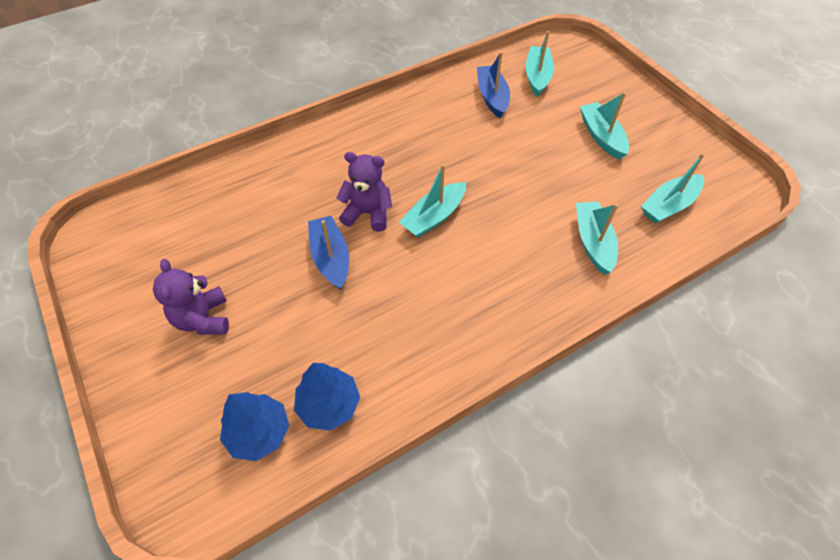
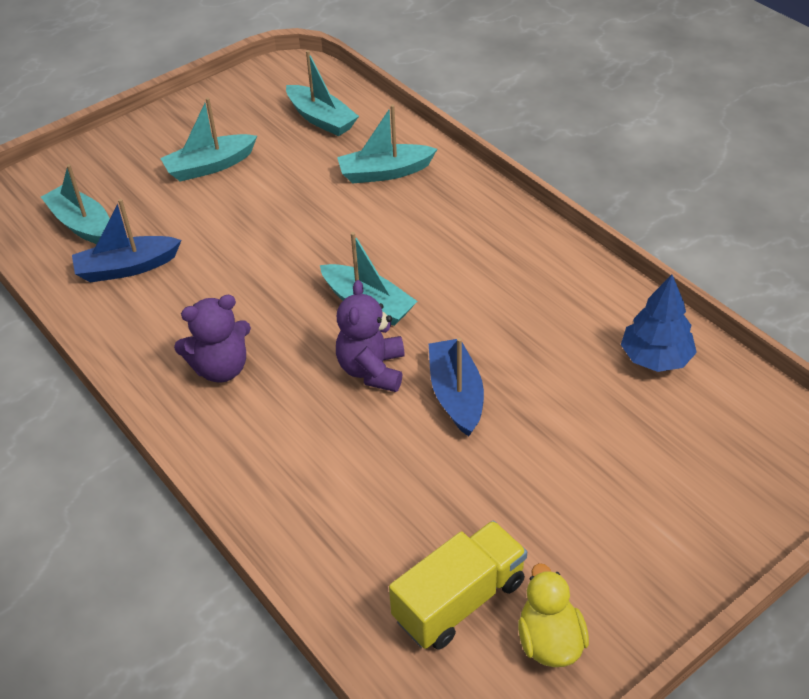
camera: 95 degrees left, 10 degrees down
(121, 278) = (549, 641): none -> yellow duck
(170, 237) = (459, 600): none -> yellow truck
(203, 319) = (587, 509): purple teddy bear -> purple teddy bear (221, 368)
(259, 432) = (710, 411): blue tree -> none
(331, 258) = (456, 395): blue boat -> blue boat turned 105 degrees clockwise
(537, 77) = (82, 225): turquoise boat -> turquoise boat turned 45 degrees clockwise

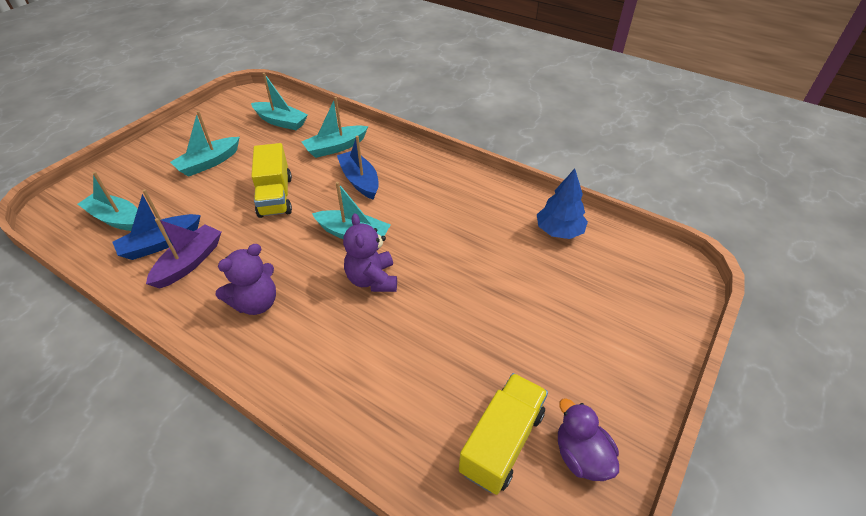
camera: 20 degrees left, 0 degrees up
(155, 300) = (189, 262): none -> purple boat
(283, 231) = (275, 196): none -> yellow truck
(456, 395) = (438, 284): blue boat -> blue boat (360, 181)
(549, 641) = (581, 456): yellow duck -> purple duck

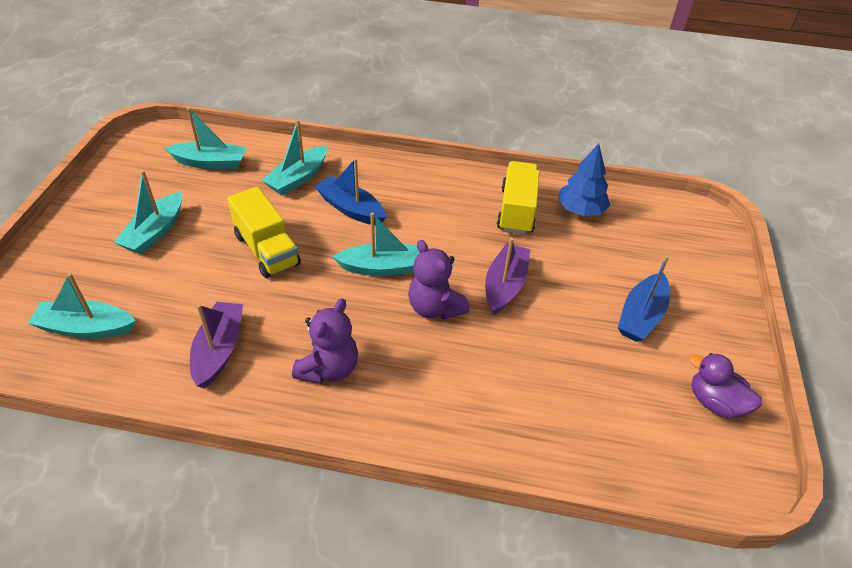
camera: 25 degrees left, 0 degrees up
(161, 243) = (166, 339): blue boat -> blue boat (641, 316)
(445, 278) = (505, 285): none -> purple boat
(502, 442) = (647, 415): yellow truck -> yellow truck (516, 211)

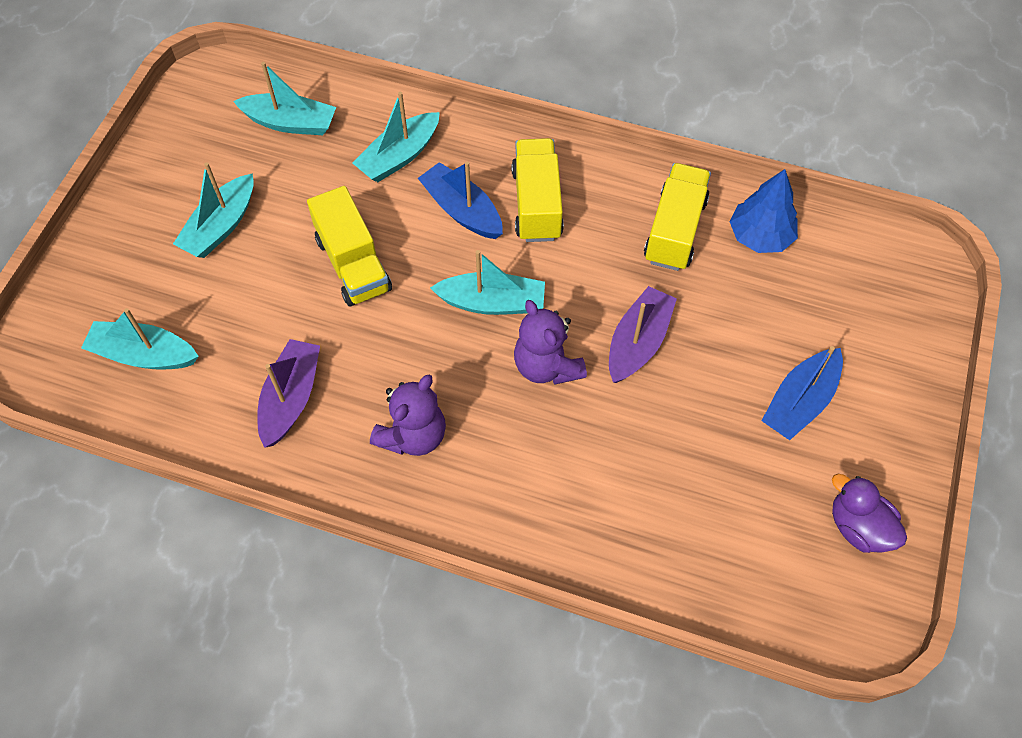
camera: 10 degrees right, 15 degrees up
(408, 201) = (537, 204): none -> yellow truck

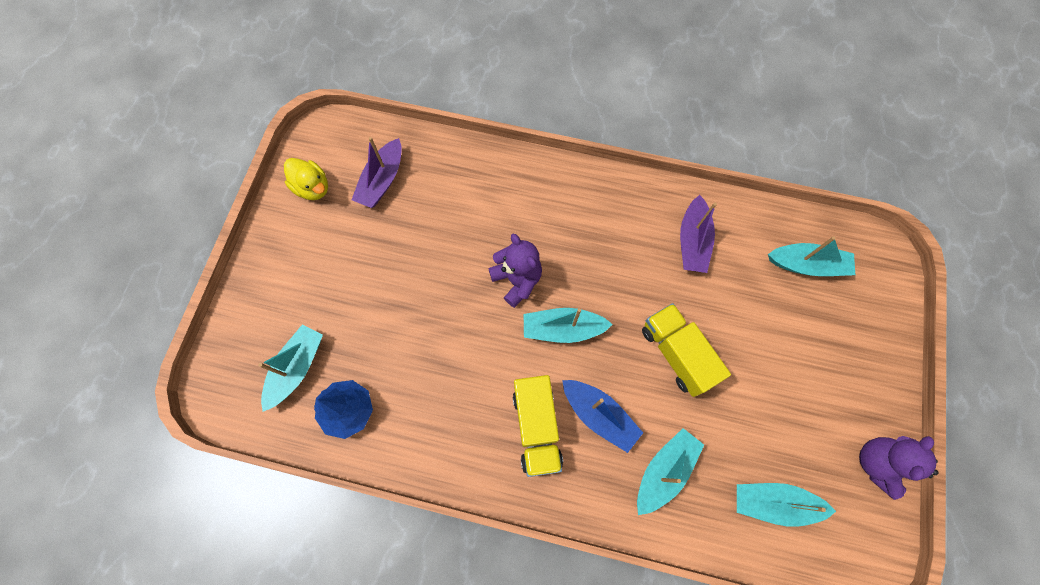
camera: 175 degrees right, 10 degrees up
(221, 226) = (794, 381): turquoise boat -> turquoise boat (297, 368)
(413, 435) = (603, 223): purple teddy bear -> purple teddy bear (876, 463)
(638, 342) = (451, 304): purple boat -> purple boat (382, 181)
(675, 230) = (419, 410): yellow truck -> none
(800, 402) = (337, 268): blue boat -> none
(858, 527) = (313, 188): purple duck -> yellow duck

